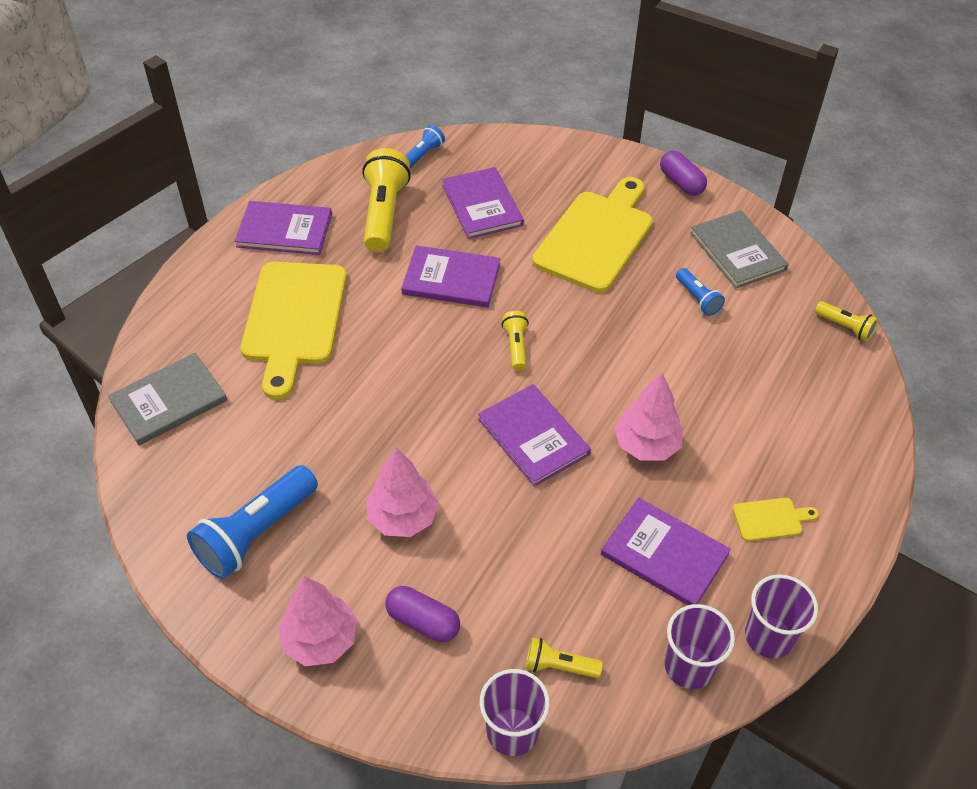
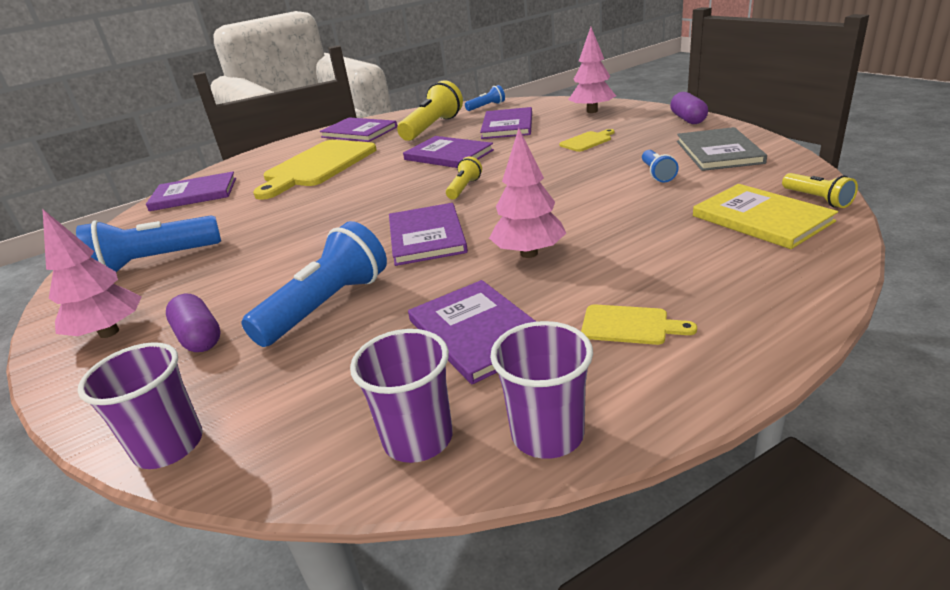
camera: 30 degrees right, 20 degrees down
(169, 401) = (194, 194): grey book -> purple book
(402, 518) = (266, 269): pink tree -> pink tree (592, 111)
(511, 554) = (326, 306): none -> blue flashlight
(559, 666) = (277, 400): yellow flashlight -> none
(596, 237) = (587, 141): yellow cutting board -> yellow cutting board, size x0.42
(812, 363) = (761, 219): none -> yellow book

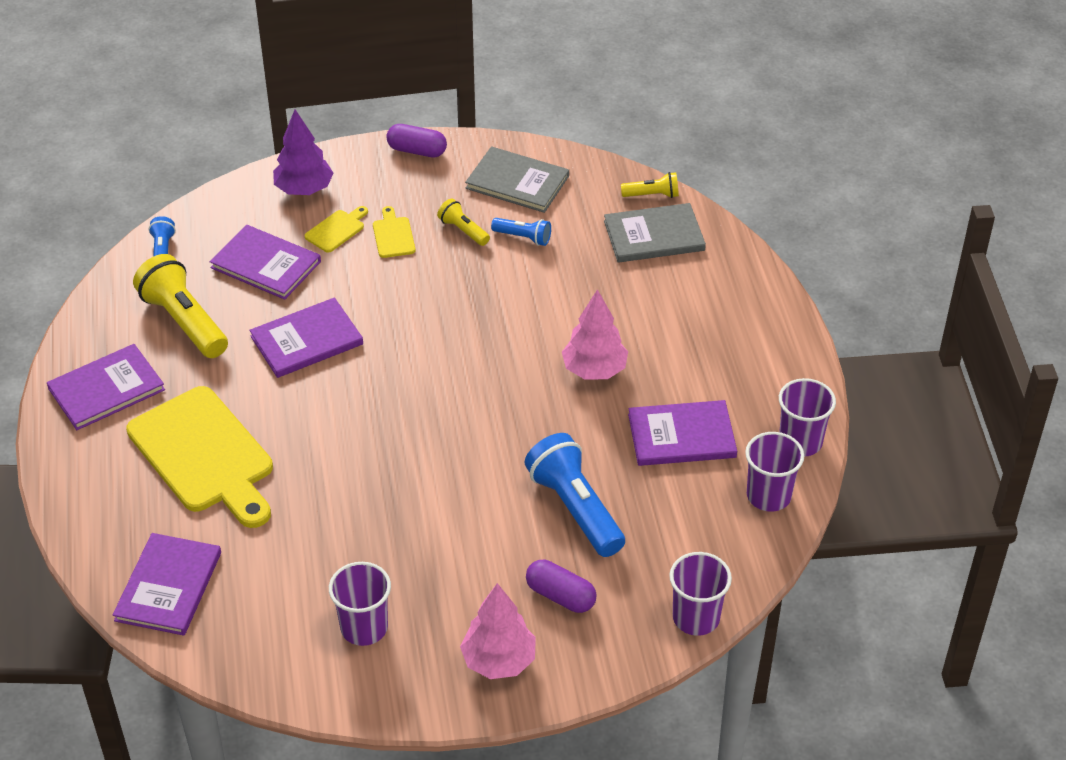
camera: 70 degrees left, 15 degrees up
(155, 262) = (364, 627): blue flashlight -> purple cup
(199, 337) = (560, 596): purple capsule -> purple capsule turned 45 degrees clockwise
(426, 236) = (504, 418): purple book -> none
(464, 188) = (419, 360): yellow flashlight -> yellow flashlight (463, 230)
(592, 111) = (304, 189): pink tree -> purple tree
(630, 325) = (729, 364): yellow cutting board -> yellow cutting board (337, 230)
(761, 219) = (654, 236): yellow book -> grey book

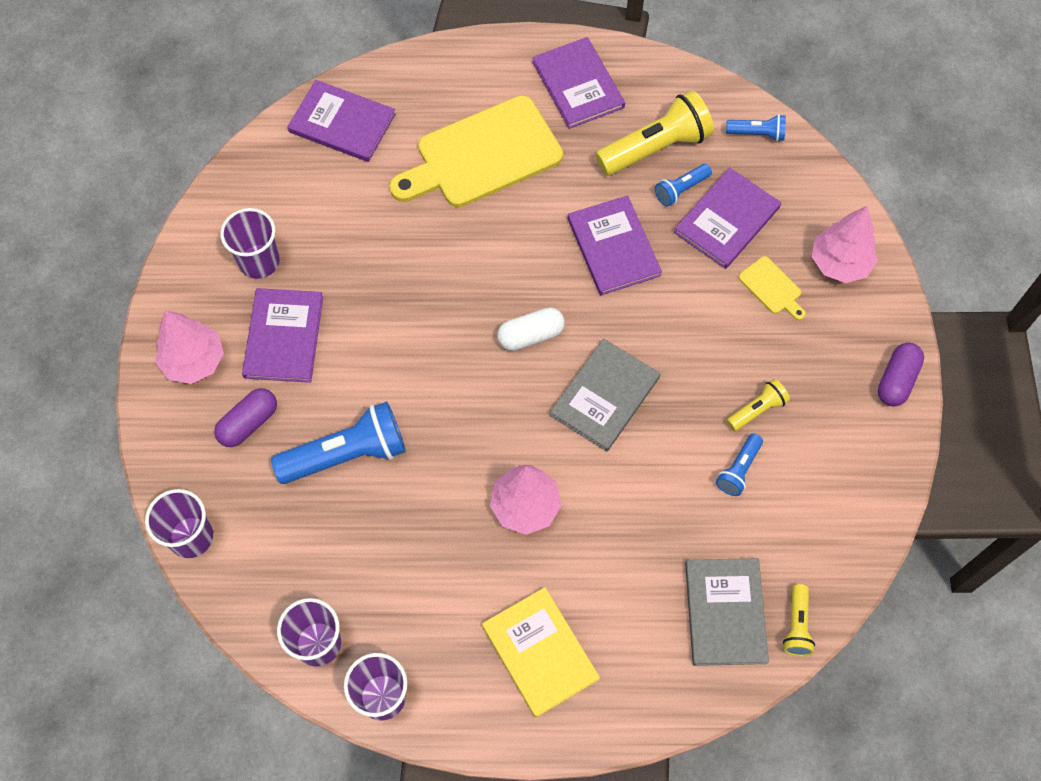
camera: 100 degrees right, 20 degrees up
(234, 299) = (681, 190): none -> blue flashlight
(304, 189) = (839, 263): purple tree -> pink tree
(393, 235) = (757, 340): yellow cutting board -> none
(416, 389) = (530, 335): none -> white capsule
(517, 182) = (833, 478): grey book -> grey book (605, 396)
(681, 436) = (417, 574): purple book -> purple book (284, 337)
(725, 343) = (540, 652): none -> yellow book

